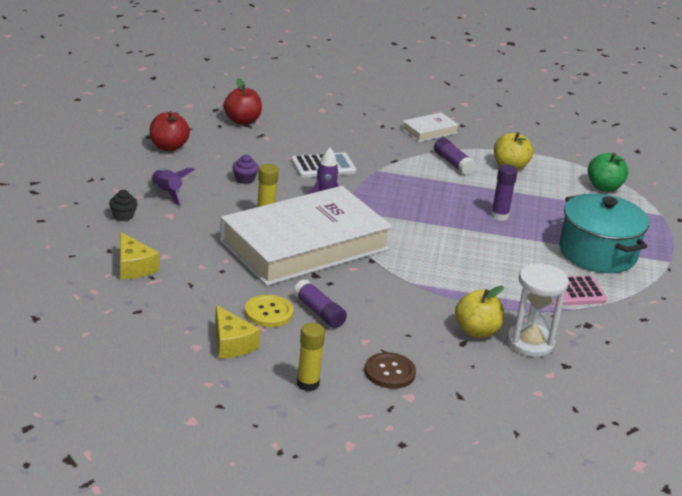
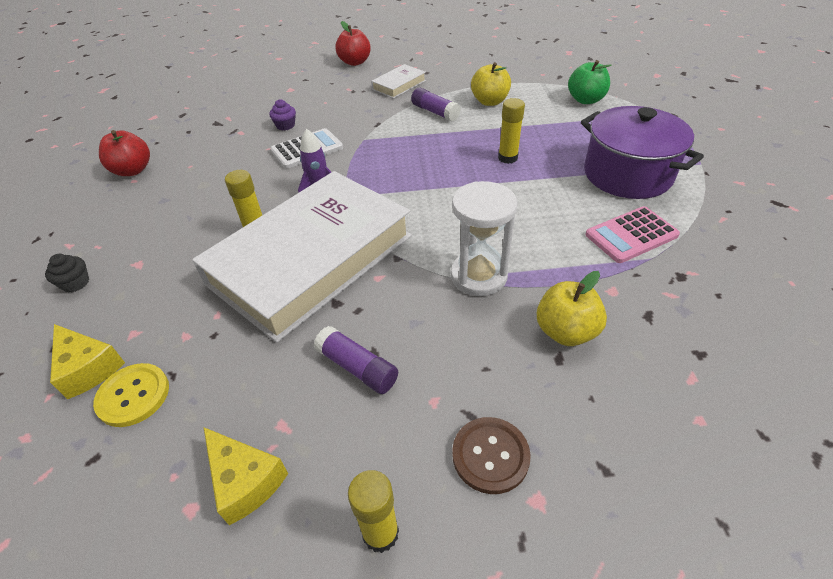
camera: 10 degrees left, 15 degrees up
(167, 193) = (133, 232): purple rocket -> none
(242, 121) = (211, 120): red apple -> red apple (355, 62)
(245, 179) = (224, 188): purple cupcake -> purple cupcake (285, 125)
(268, 312) = (289, 393): yellow button -> yellow button (133, 396)
(499, 216) = (507, 158): purple glue stick -> yellow glue stick
(530, 343) = (637, 329): white hourglass -> white hourglass (478, 276)
(597, 253) = (627, 174): turquoise pot -> purple pot

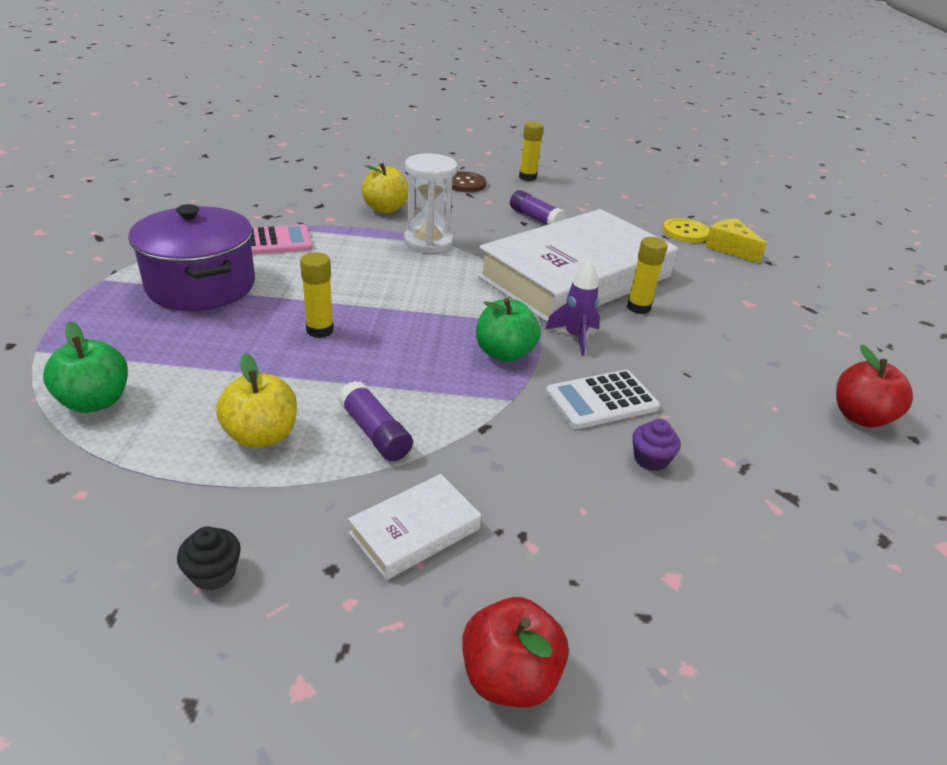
camera: 175 degrees left, 10 degrees down
(75, 283) = (796, 298): black cupcake -> black cupcake (213, 573)
(245, 480) = (598, 197): yellow cheese -> none
(372, 167) = (504, 353): none -> green apple

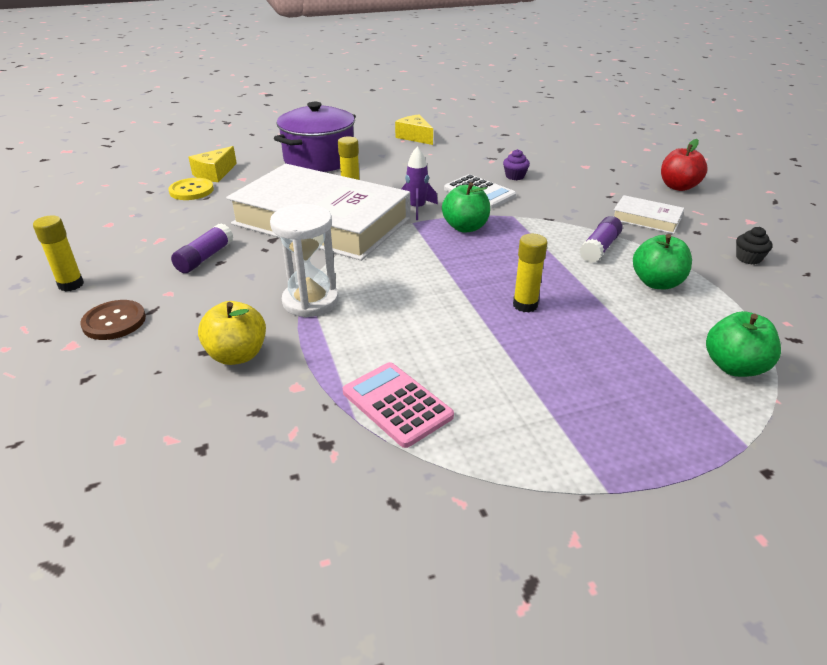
camera: 110 degrees left, 0 degrees up
(201, 285) = (535, 406): purple pot -> purple pot (319, 159)
(261, 436) = (657, 283): yellow apple -> green apple
(860, 417) = (415, 137): red apple -> yellow cheese

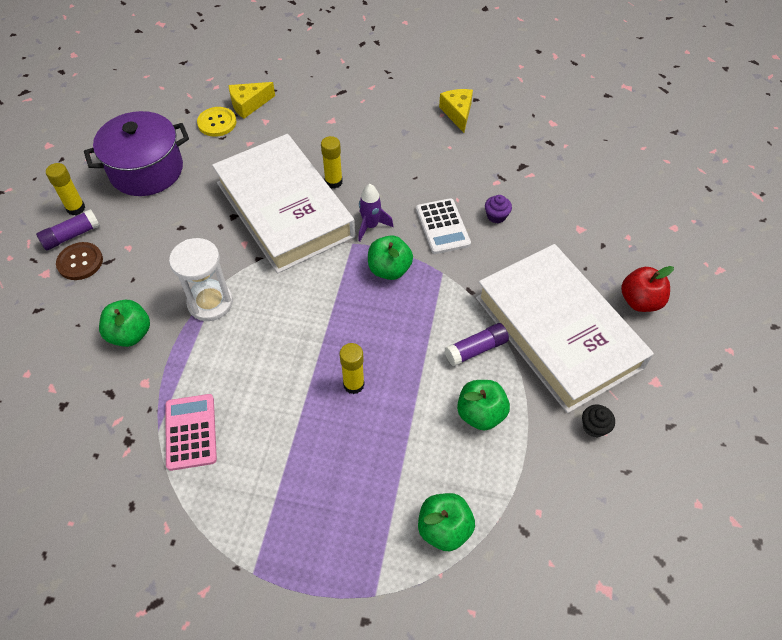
camera: 30 degrees right, 20 degrees up
(205, 257) = (174, 217): purple glue stick -> purple glue stick (71, 236)
(237, 355) = (130, 334): yellow apple -> green apple
(319, 159) = (345, 117): purple pot -> purple pot (146, 170)
(646, 219) = (557, 332): white book -> white book, size x2.50

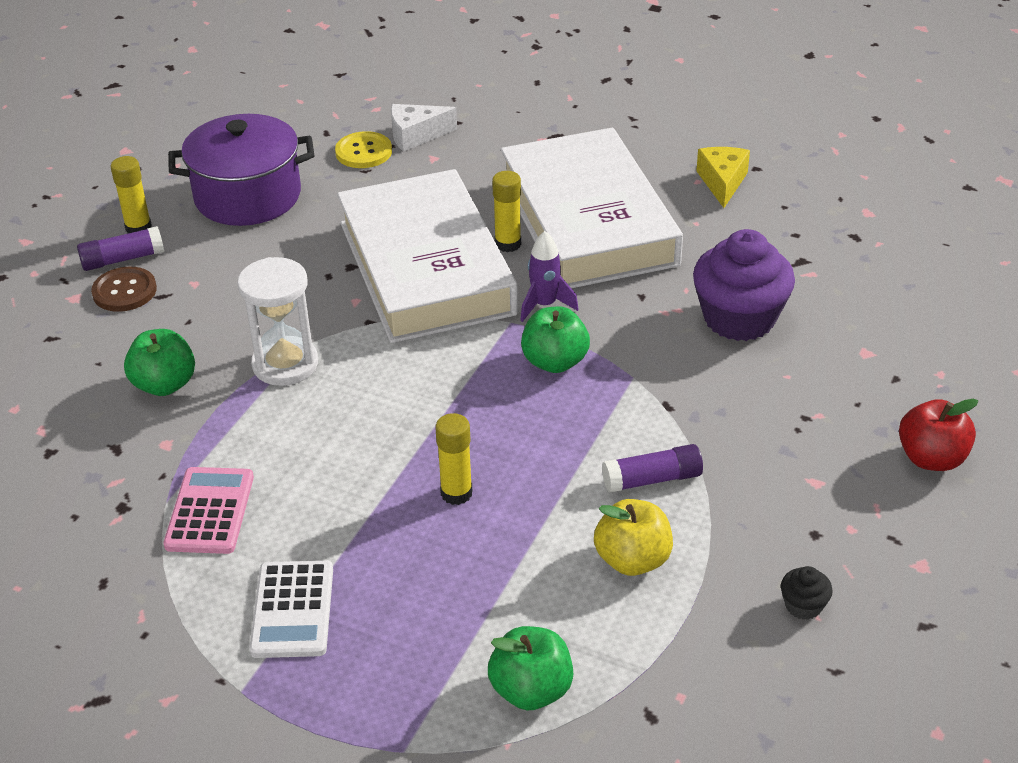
camera: 15 degrees right, 15 degrees down
(249, 104) = (416, 135): yellow cheese -> white cheese
(442, 226) = (652, 320): white calculator -> white calculator (293, 610)
(480, 414) = (632, 560): green apple -> yellow apple
(496, 216) = (739, 318): purple cupcake -> purple cupcake, size x2.38
(557, 332) = (786, 477): white book -> white book (587, 221)

